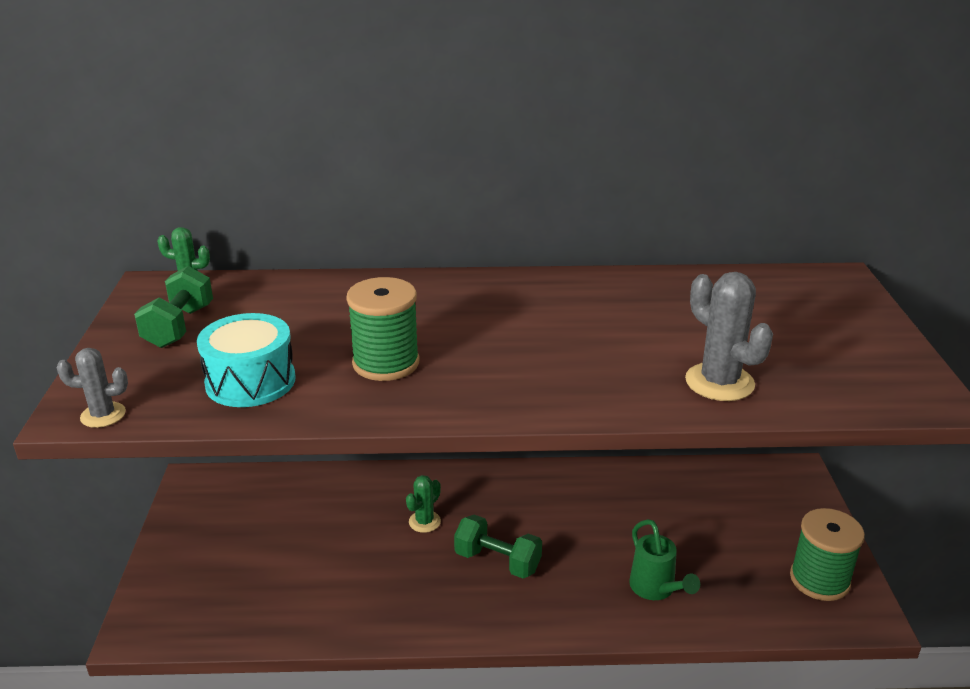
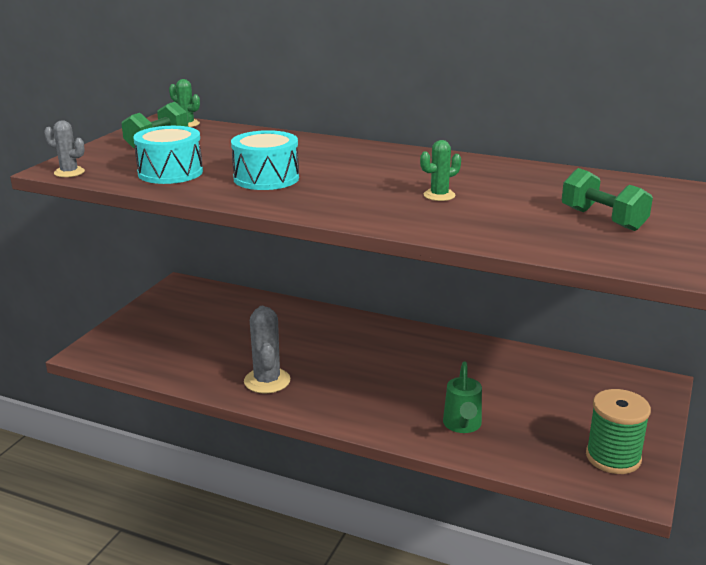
camera: 25 degrees right, 5 degrees down
(386, 363) = (266, 178): green spool -> turquoise drum
(424, 522) = (318, 342): green cactus -> green cactus (439, 195)
(497, 561) = (352, 378): green dumbbell -> green dumbbell (603, 219)
(719, 382) = (500, 228): grey cactus -> grey cactus (267, 381)

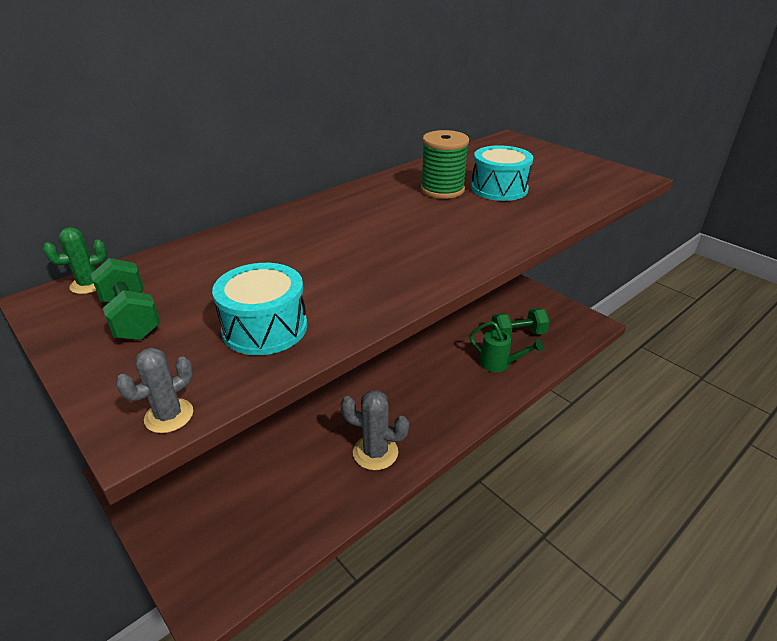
camera: 65 degrees left, 10 degrees up
(266, 178) = (346, 272): turquoise drum -> turquoise drum (499, 189)
(439, 195) = (461, 208): green cactus -> none
(603, 219) = (545, 173): green dumbbell -> green dumbbell (517, 334)
(613, 457) = (559, 318): green spool -> green spool (442, 190)

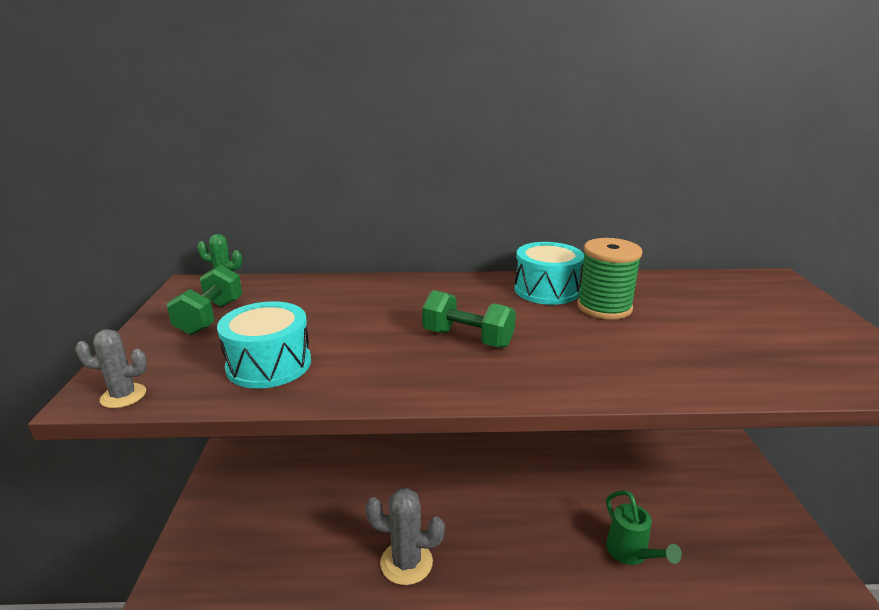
camera: 40 degrees right, 10 degrees down
(375, 452) = (406, 563): grey cactus -> grey cactus turned 45 degrees counterclockwise
(499, 189) = (675, 328): turquoise drum -> turquoise drum (546, 290)
(517, 334) = (691, 533): green dumbbell -> green dumbbell (467, 338)

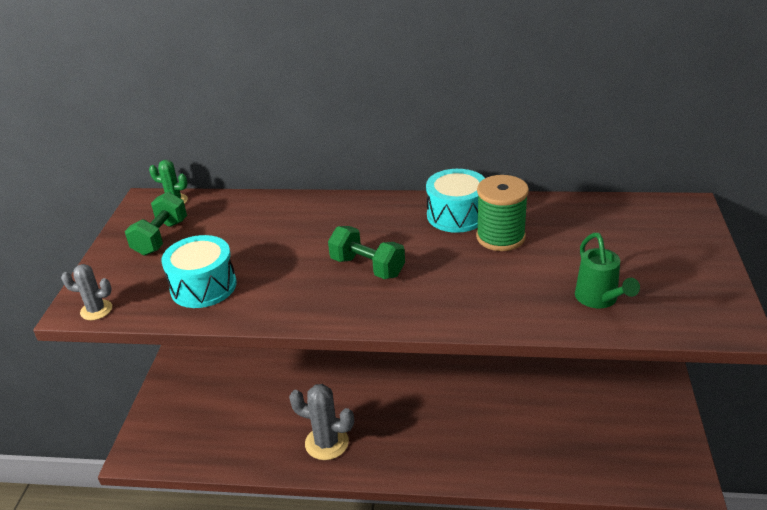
camera: 10 degrees right, 10 degrees up
(631, 553) = (520, 448): green watering can -> green watering can (599, 299)

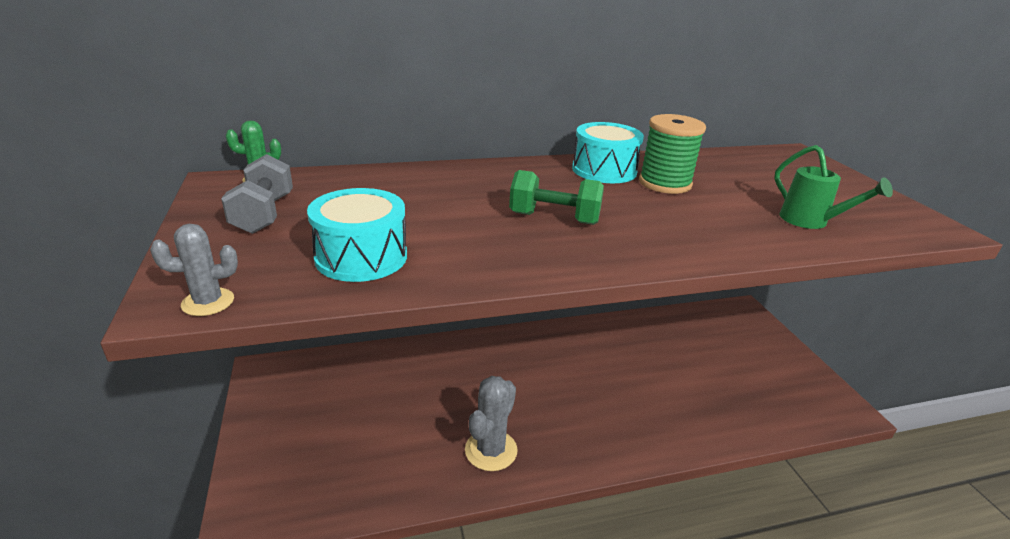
camera: 25 degrees left, 5 degrees down
(161, 237) = (264, 214): green dumbbell -> grey dumbbell
(327, 443) = (491, 450): grey cactus -> grey cactus turned 60 degrees counterclockwise

